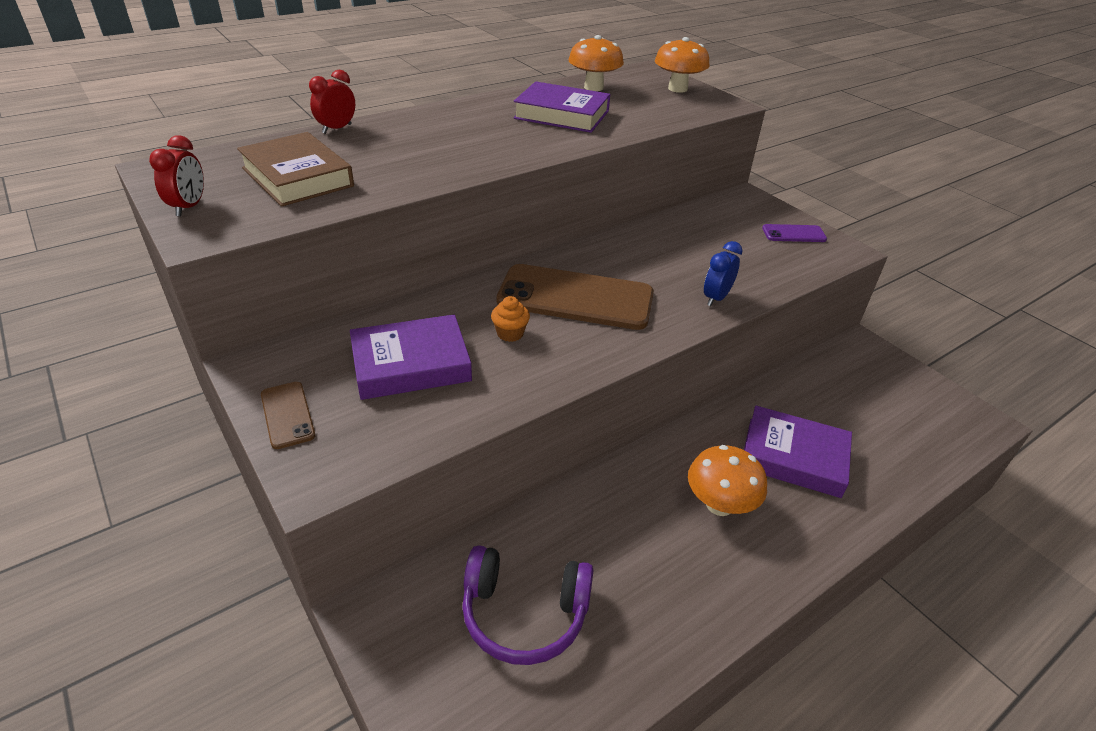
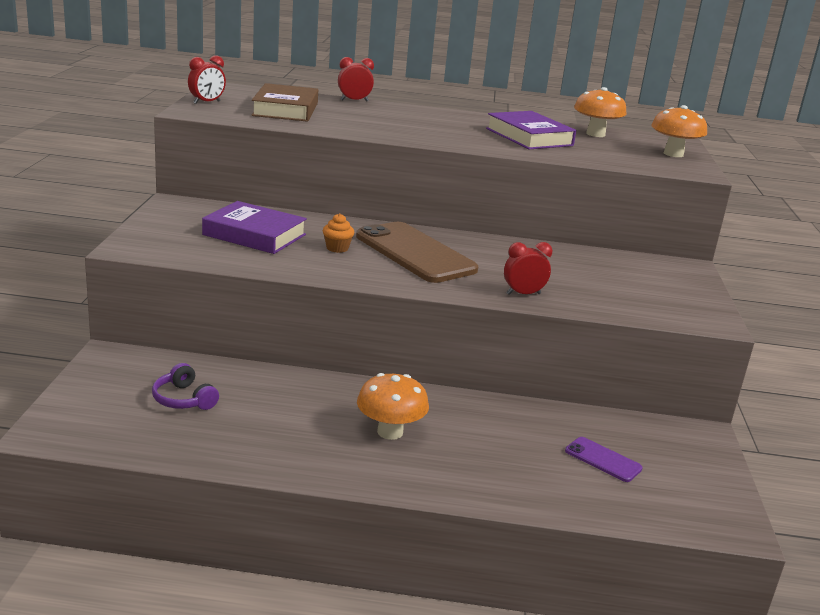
camera: 40 degrees right, 15 degrees down
(287, 415) = (158, 224): brown phone -> none
(524, 613) = (184, 399): purple headphones -> purple headphones, size x0.62
(716, 298) = (523, 294): blue clock -> red clock
(793, 457) = (496, 445): purple book -> none
(794, 234) = (682, 297): purple phone -> purple phone (603, 460)

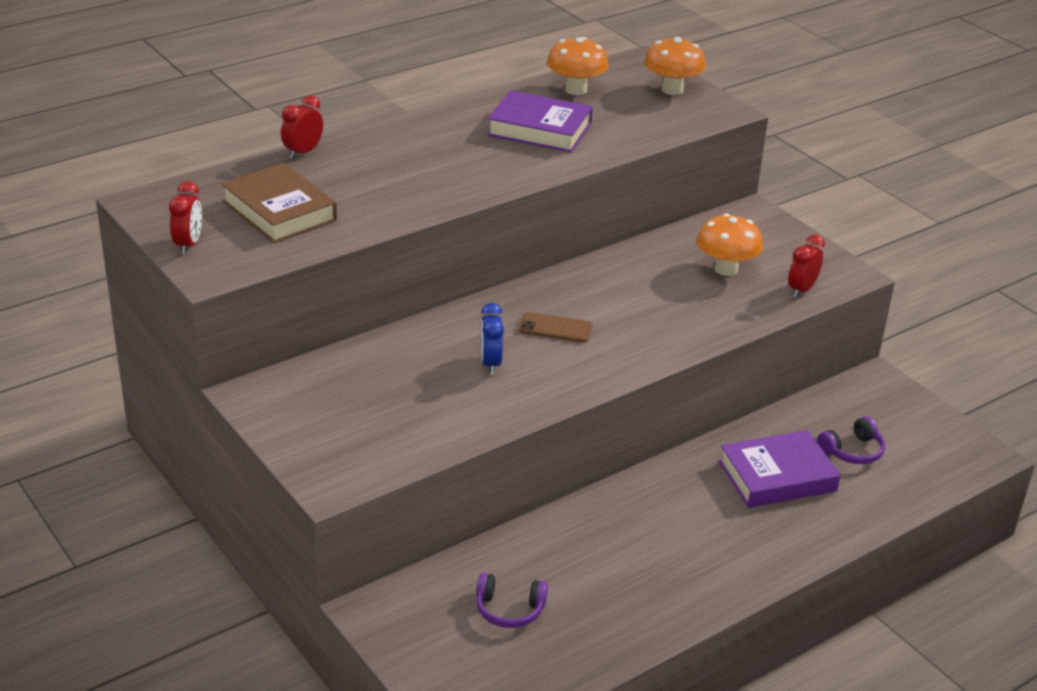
camera: 40 degrees left, 10 degrees up
(254, 235) = (398, 392): purple book -> purple book (777, 476)
(337, 248) = (490, 363): orange cupcake -> blue clock
(390, 432) = (696, 528): orange mushroom -> orange mushroom (726, 269)
(415, 253) = (555, 328): brown phone -> brown phone, size x0.46
(523, 294) = (700, 327): red clock -> red clock (801, 290)
(603, 460) = (852, 451): purple phone -> purple headphones

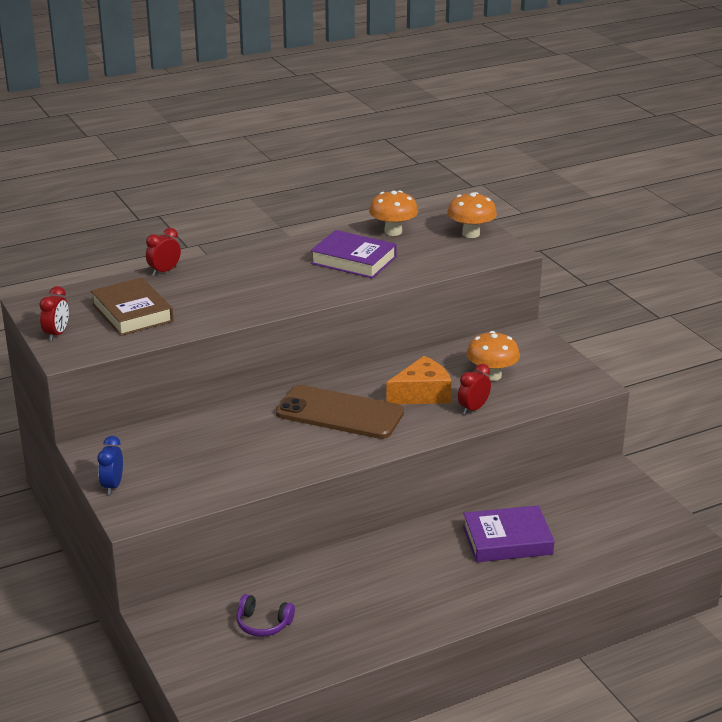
camera: 10 degrees right, 5 degrees down
(490, 363) = (280, 436): blue clock -> blue clock (112, 486)
(555, 328) = (339, 413): brown phone -> brown phone, size x2.16
(649, 297) = (422, 394): none -> orange cheese
(801, 290) = (548, 394): red clock -> red clock (473, 409)
(852, 451) = (576, 525): purple headphones -> none

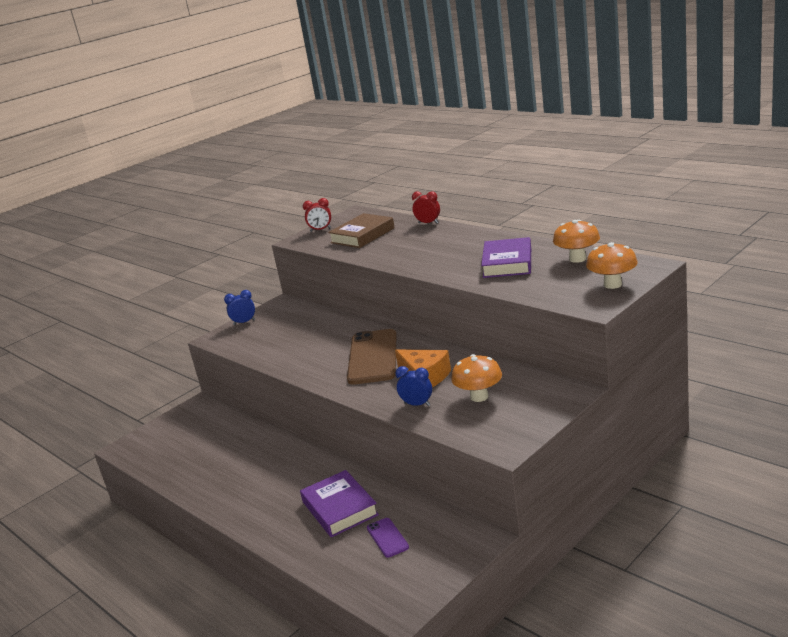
camera: 75 degrees right, 5 degrees down
(263, 624) = (201, 440): purple headphones -> none
(473, 409) = (417, 404): red clock -> blue clock
(578, 521) = (387, 537): none -> purple phone

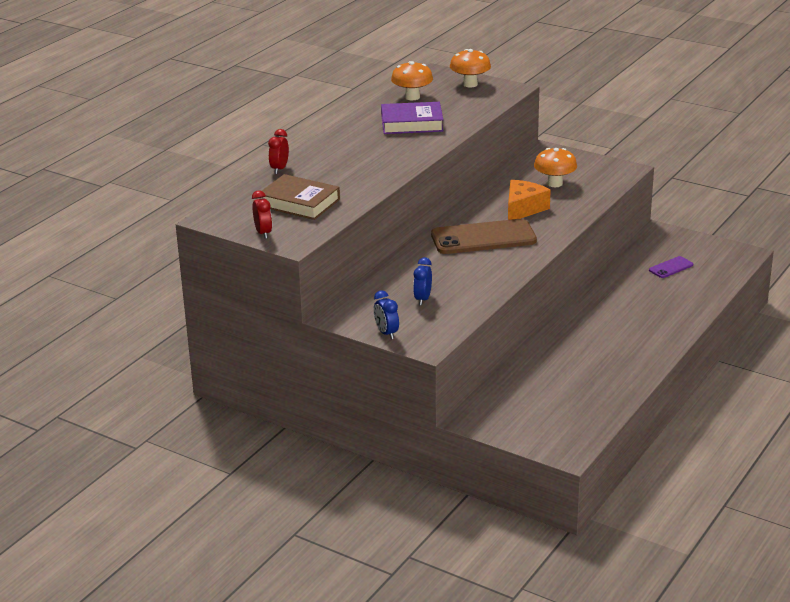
camera: 105 degrees left, 5 degrees up
(339, 508) = (641, 293): purple book -> none
(417, 404) = (569, 207): blue clock -> blue clock (422, 299)

